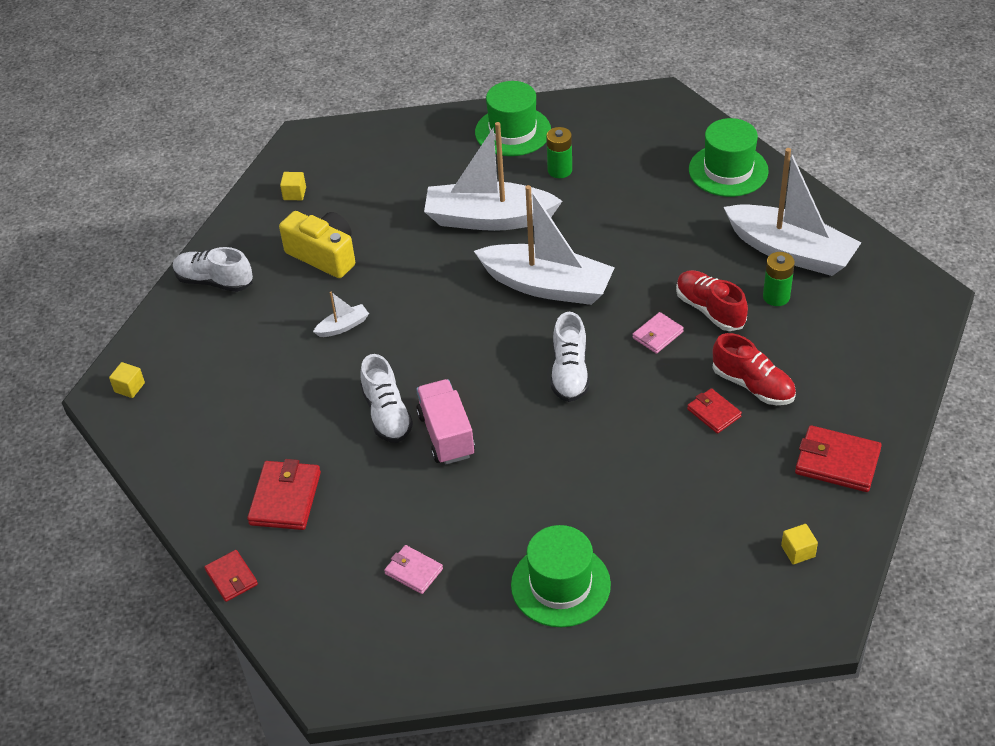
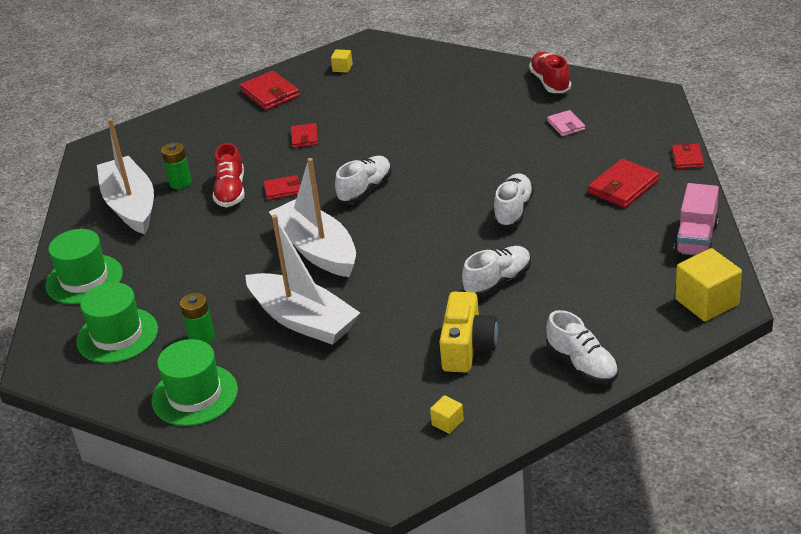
camera: 145 degrees left, 10 degrees down
(129, 387) = (706, 302): yellow cube -> yellow cube, size x2.09
(324, 255) = (467, 347): yellow camera -> yellow camera turned 150 degrees counterclockwise
(343, 326) = (498, 281): white boat -> white shoe
(446, 435) = (483, 184): pink truck -> pink truck (696, 239)
(560, 585) = (485, 94): green hat -> green hat (117, 335)
(657, 335) = (282, 190): pink wallet -> red wallet
(753, 385) = (263, 142): red shoe -> red shoe (550, 82)

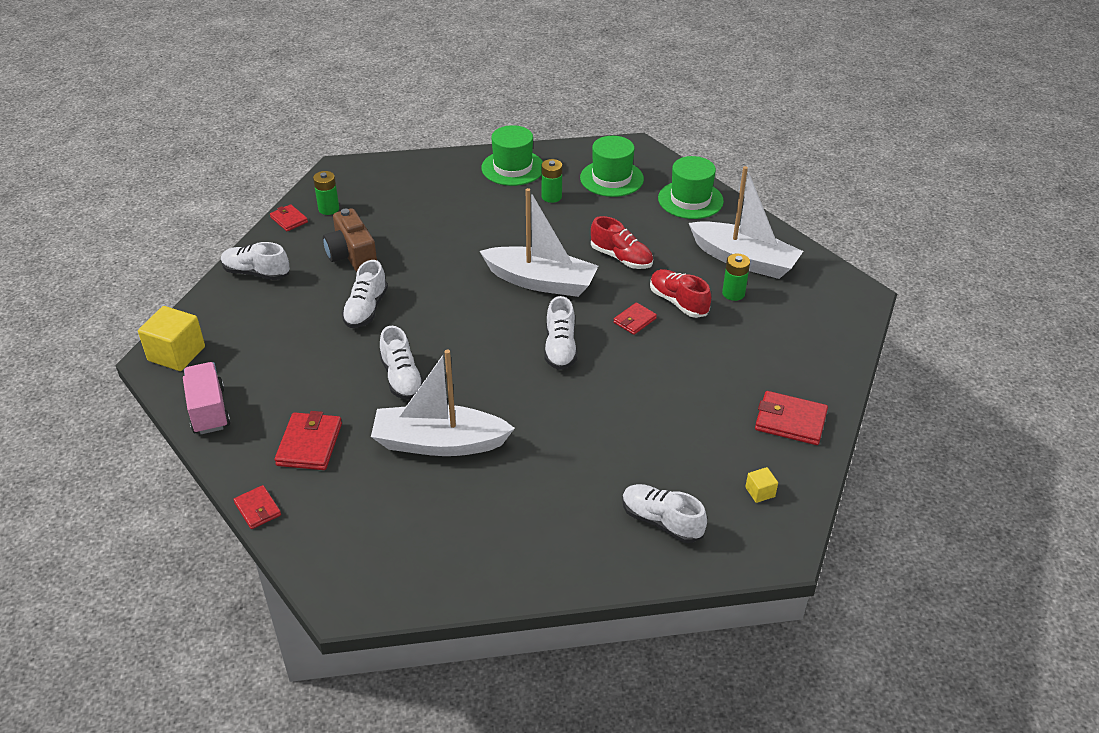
camera: 140 degrees right, 5 degrees up
(303, 320) = (492, 231): white boat -> white boat (439, 443)
(304, 137) = (684, 381): red wallet -> red wallet (289, 220)
(420, 73) = (661, 521): none -> white shoe
(447, 423) = (328, 209): yellow cube -> green battery
(467, 347) = (351, 255): yellow camera -> brown camera
(550, 82) = (489, 571): red shoe -> red shoe (621, 258)
(566, 125) = (422, 505): pink wallet -> none

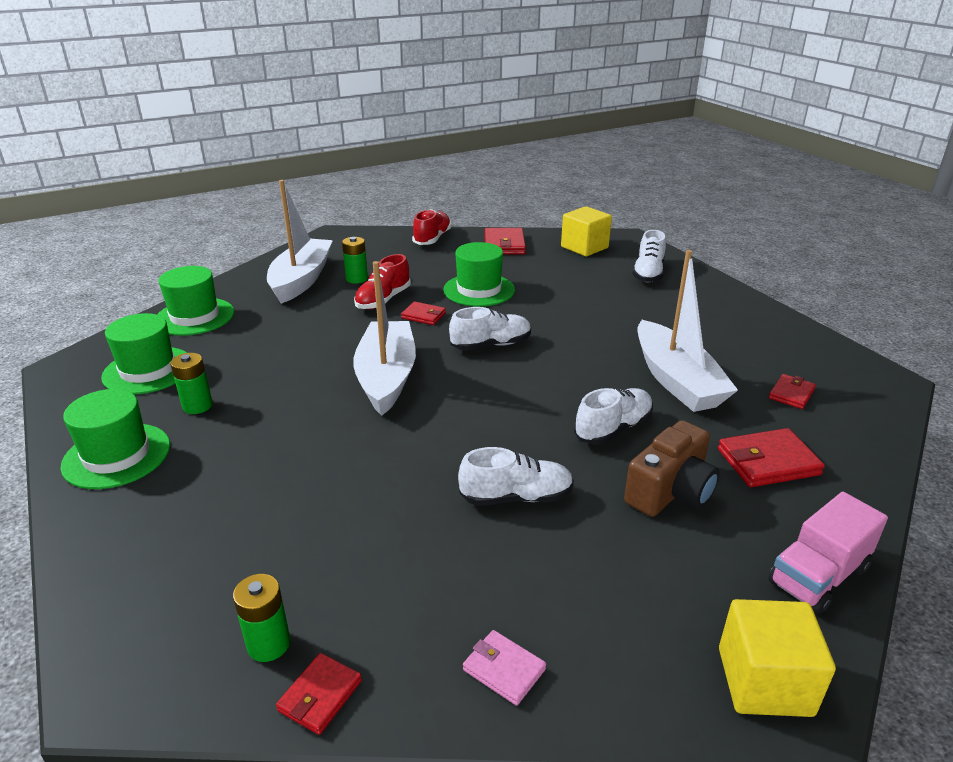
camera: 110 degrees left, 10 degrees down
(256, 273) = (504, 669): white shoe -> pink wallet
(257, 509) = (882, 466): red wallet -> red wallet (791, 394)
(351, 255) = (400, 557): brown camera -> brown camera (671, 491)
(621, 258) = (321, 338): red shoe -> red shoe (432, 239)
(674, 369) = (479, 290): none -> green hat
(760, 492) = (584, 247): yellow cube -> yellow cube, size x2.09

